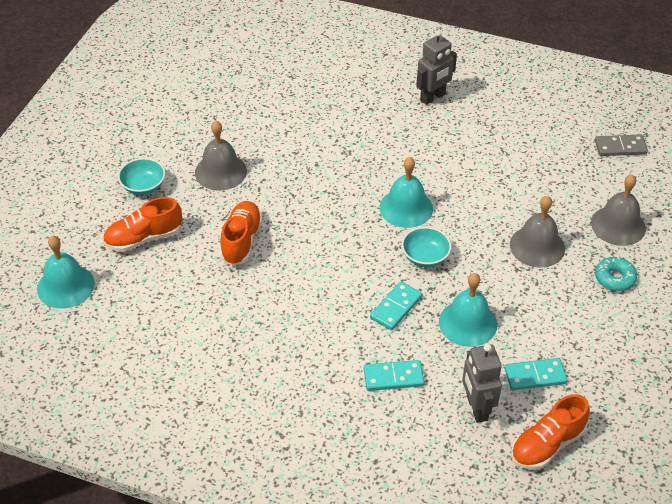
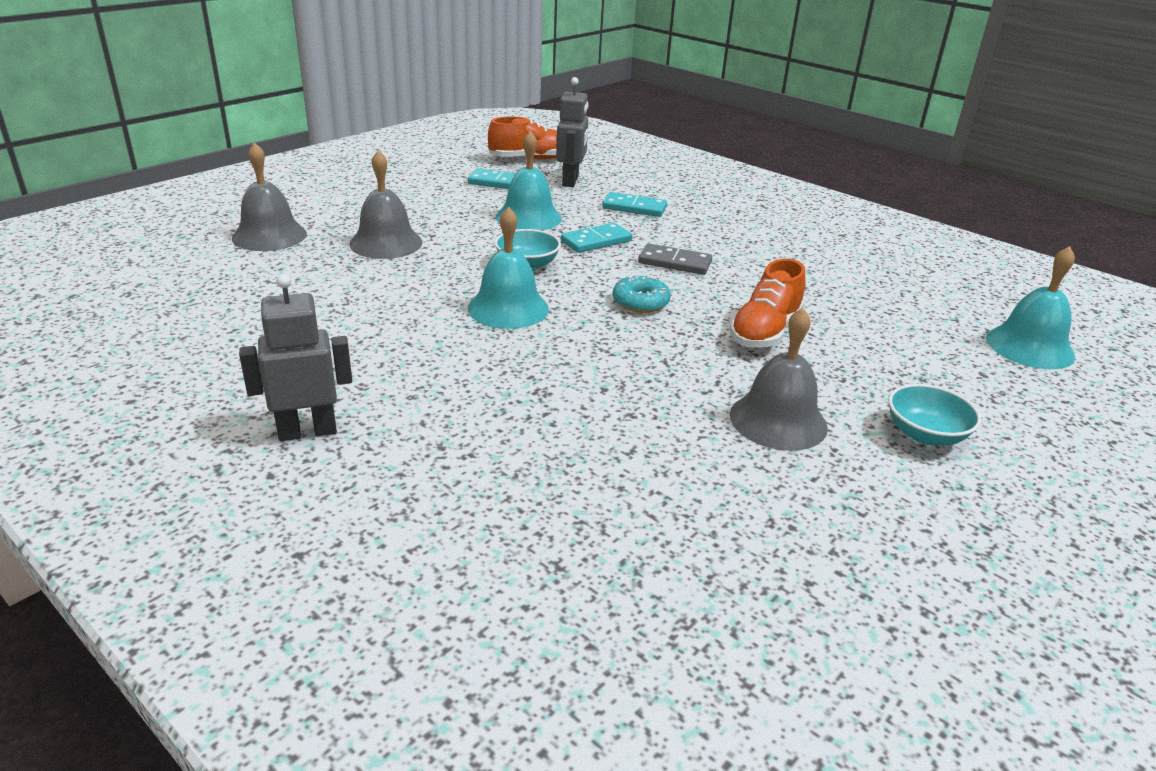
camera: 160 degrees left, 15 degrees down
(144, 238) = (917, 368): orange shoe -> none
(614, 278) = (339, 208): turquoise donut -> turquoise donut (640, 302)
(620, 147) = (133, 292): grey domino -> grey domino (674, 263)

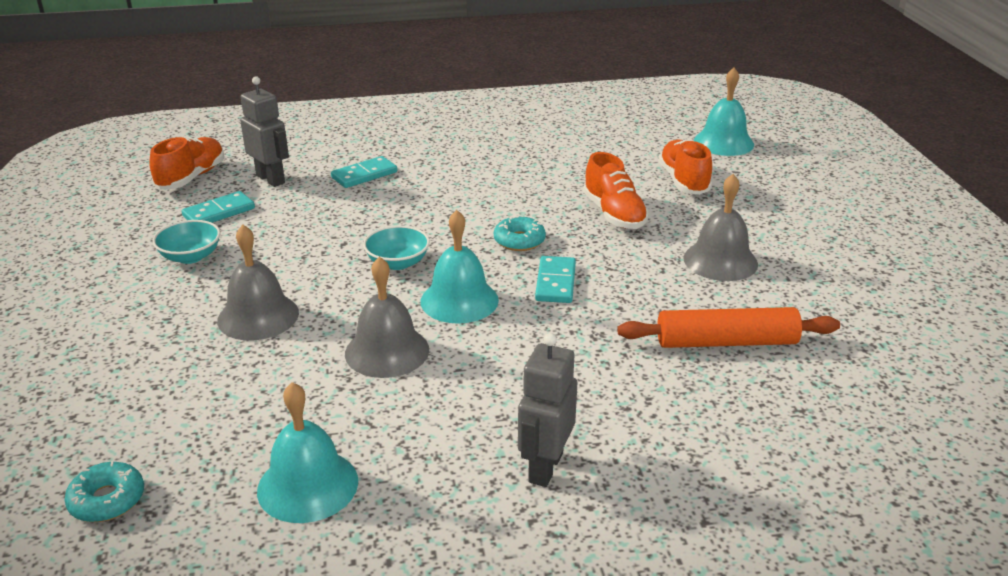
camera: 50 degrees left, 0 degrees up
(130, 275) = (107, 500): none -> turquoise donut
(269, 235) = (141, 379): grey bell -> grey bell (387, 351)
(528, 217) = (312, 227): turquoise bell -> turquoise bell (308, 485)
(596, 241) = (399, 216): turquoise domino -> turquoise domino (556, 282)
(626, 472) = (726, 342): none -> orange rolling pin
(674, 263) = (478, 201): grey domino -> none
(899, 349) = (684, 181): none -> orange shoe
(925, 434) = (778, 221): turquoise bowl -> turquoise bowl (190, 256)

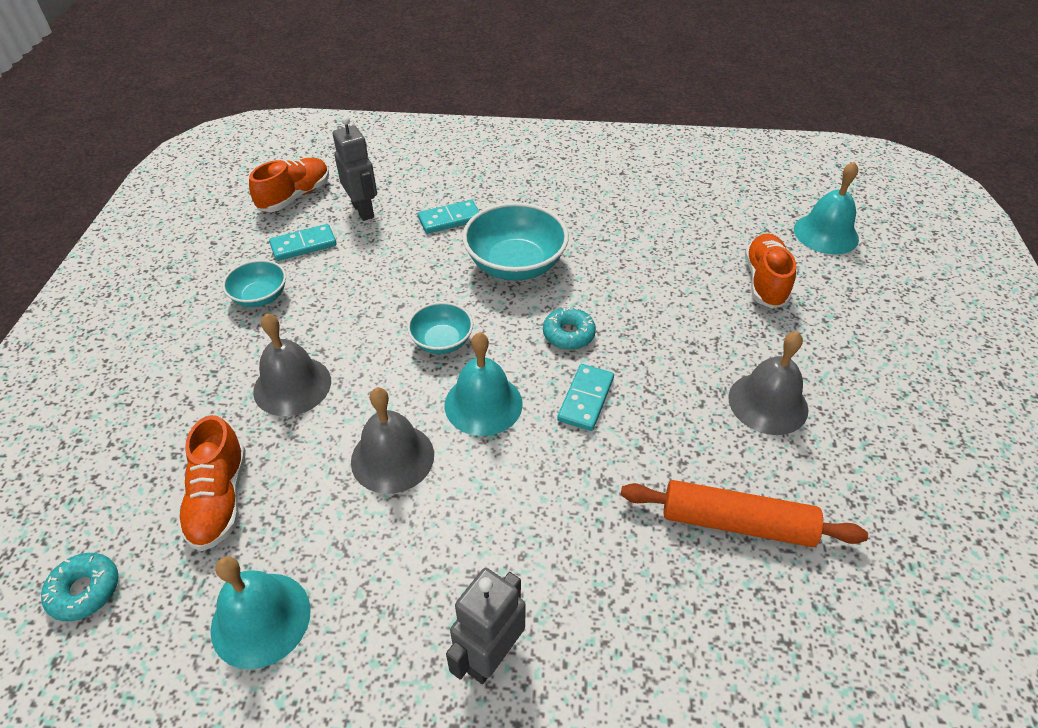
camera: 15 degrees right, 15 degrees up
(445, 199) = (515, 264): none -> turquoise bowl
(614, 214) = (676, 315): orange shoe -> orange shoe (219, 499)

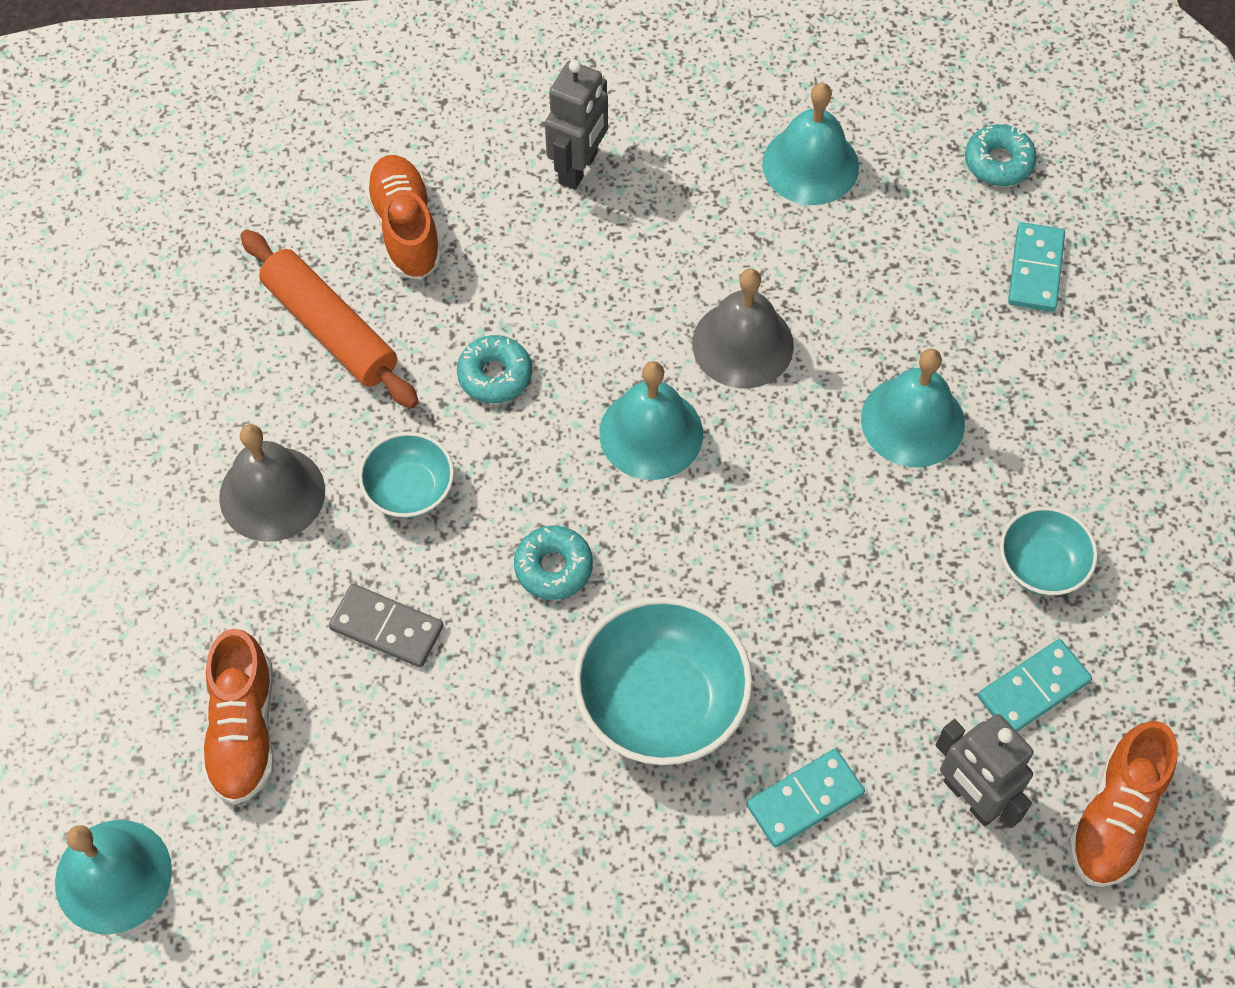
camera: 170 degrees right, 15 degrees up
(219, 499) = (919, 267): orange shoe -> orange shoe (406, 229)
(292, 385) = (912, 421): grey bell -> turquoise bell
(442, 341) = (736, 525): turquoise bowl -> turquoise bowl (409, 489)
(586, 399) = (516, 461): turquoise domino -> turquoise domino (1035, 270)
(596, 463) = (495, 375): none -> turquoise donut
(680, 317) = (387, 627): none -> grey domino
(736, 523) = (330, 328): orange rolling pin -> orange rolling pin turned 45 degrees clockwise

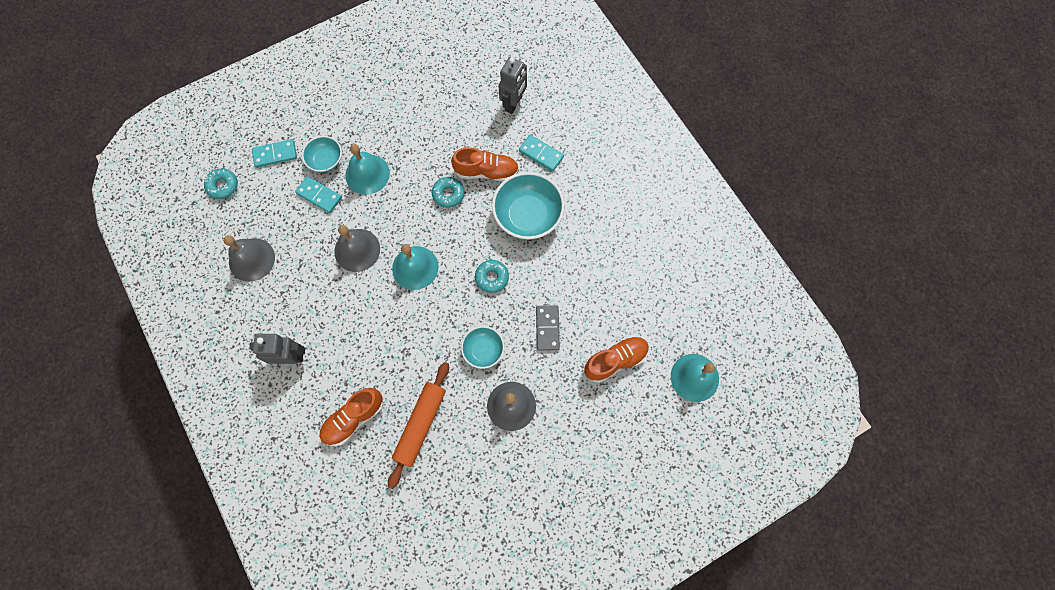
camera: 115 degrees left, 10 degrees up
(495, 375) = (414, 342): turquoise donut -> turquoise donut (448, 194)
(810, 165) = (251, 259): turquoise bell -> grey bell
(1033, 689) = (463, 98): turquoise domino -> turquoise domino (319, 195)
(1041, 564) = (411, 110): turquoise bowl -> turquoise bowl (326, 160)
(1115, 816) = (498, 59): orange shoe -> orange shoe (486, 171)

